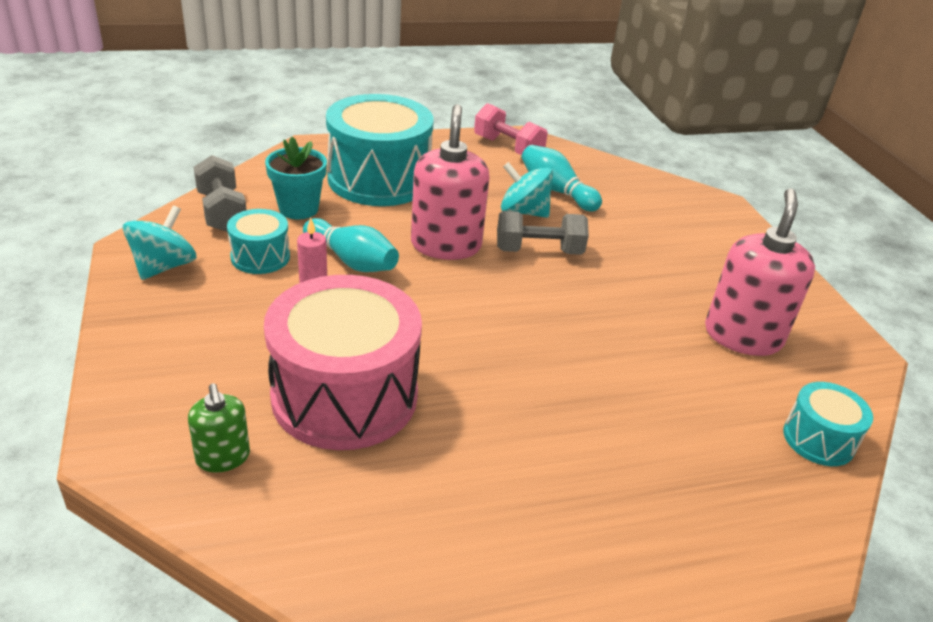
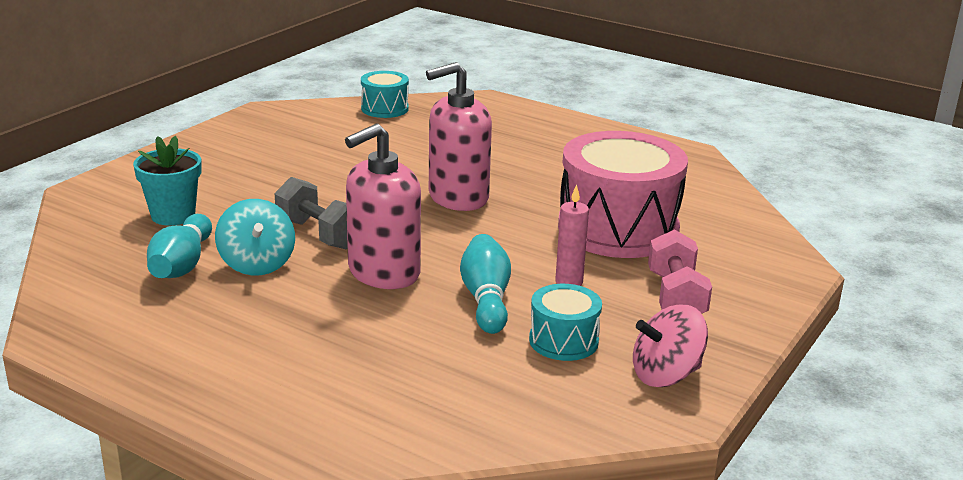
camera: 130 degrees left, 10 degrees down
(164, 266) = (666, 375): turquoise spinning top -> pink spinning top
(222, 212) = (545, 408): grey dumbbell -> none
(223, 457) = (730, 237): green soap dispenser -> none
(298, 209) = (460, 371): turquoise flower pot -> turquoise flower pot (173, 215)
(379, 179) = (320, 363): turquoise drum -> none
(508, 148) = (105, 327): pink dumbbell -> pink dumbbell (676, 297)
(742, 336) = (310, 142): pink soap dispenser -> pink soap dispenser (458, 197)

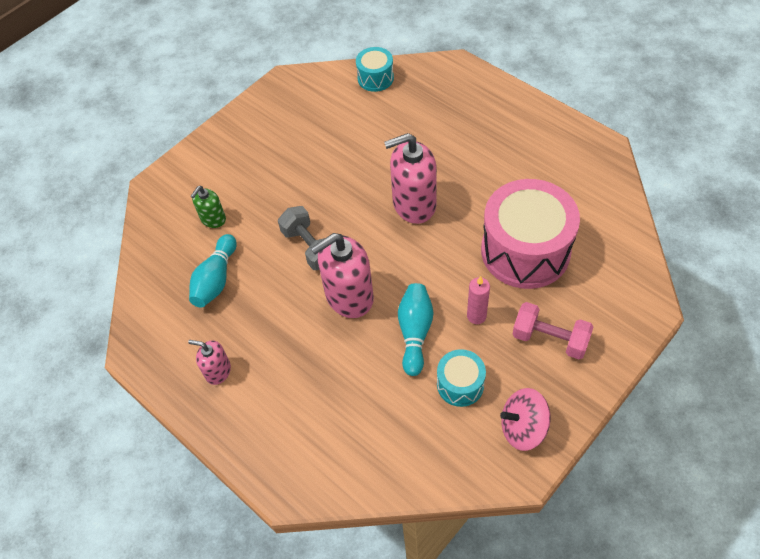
camera: 15 degrees right, 30 degrees up
(173, 215) = (213, 219): turquoise flower pot -> green soap dispenser
(192, 346) = (218, 371): none -> pink soap dispenser
(257, 264) = (265, 281): turquoise spinning top -> none
(676, 297) = (550, 339): pink dumbbell -> pink dumbbell turned 75 degrees counterclockwise

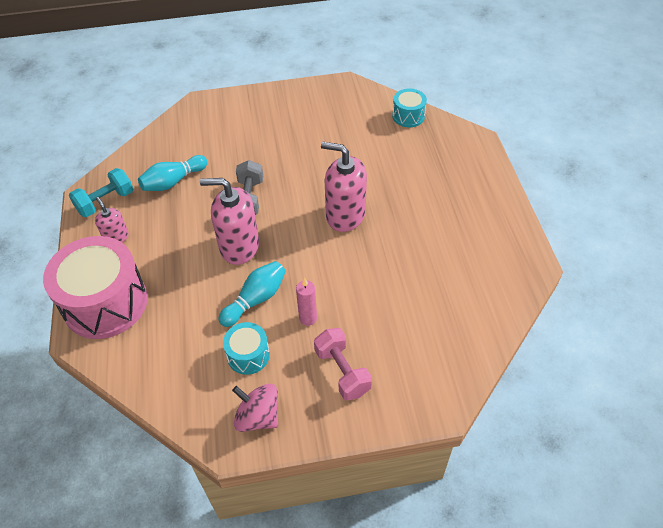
camera: 35 degrees right, 5 degrees down
(166, 346) = (105, 202): none -> turquoise dumbbell
(213, 219) = (210, 144): green soap dispenser -> none
(525, 251) = (390, 298): pink drum -> pink drum (105, 303)

